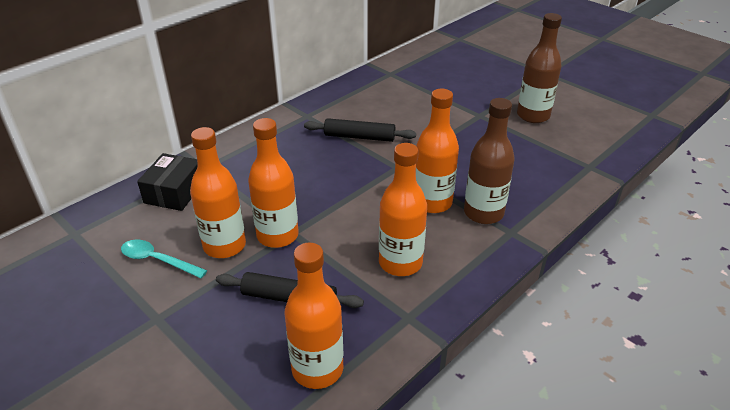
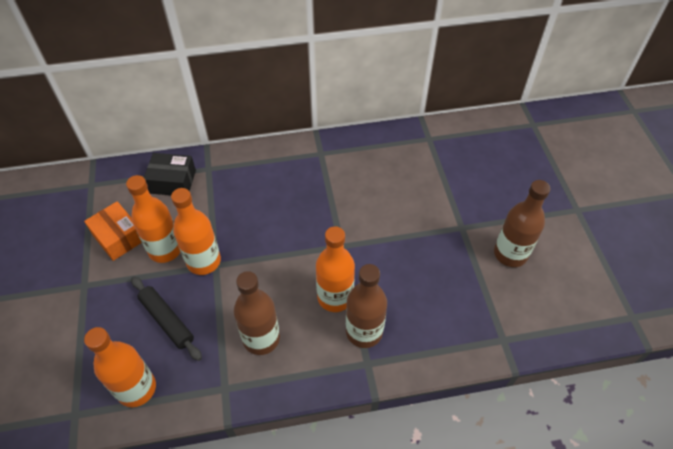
camera: 35 degrees right, 15 degrees up
(157, 260) = (118, 237): turquoise spoon -> orange box
(174, 192) = (172, 182): black box -> black box turned 45 degrees clockwise
(359, 137) = (340, 198): black rolling pin -> none
(400, 263) = (261, 338): orange bottle -> brown bottle

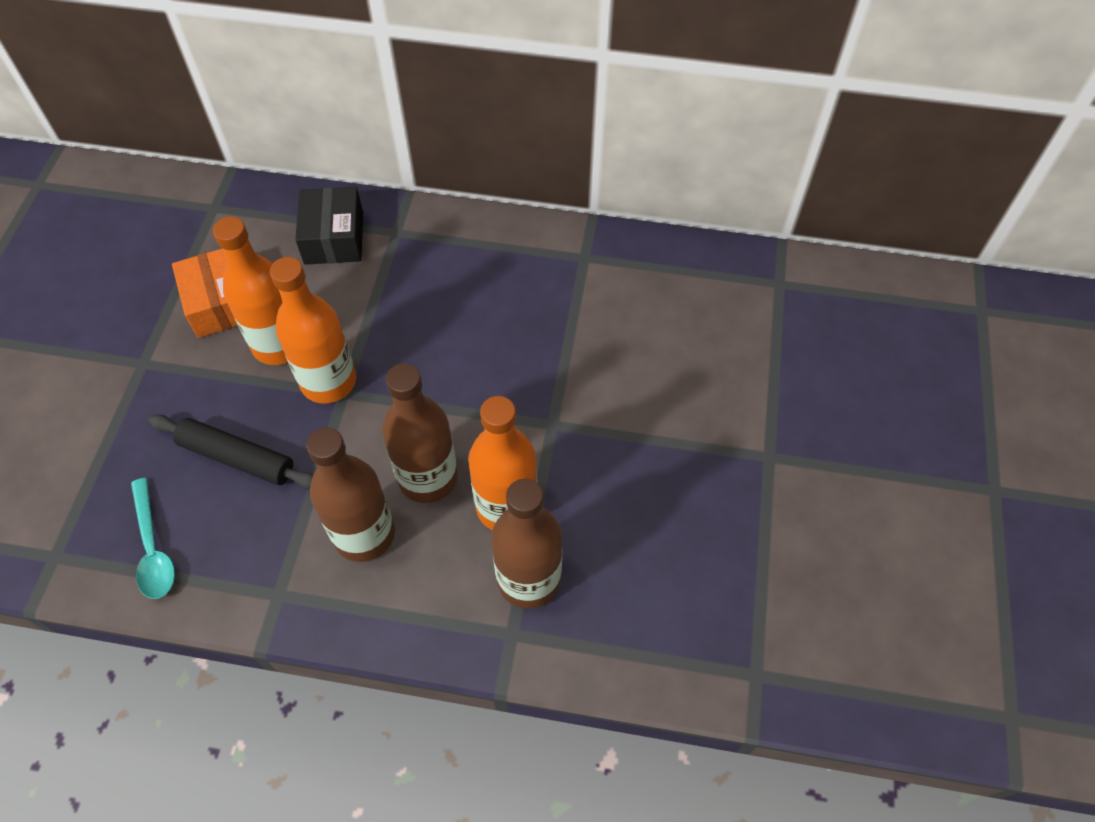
camera: 20 degrees right, 5 degrees up
(136, 388) = (153, 548): orange bottle -> turquoise spoon
(167, 321) = (237, 458): black rolling pin -> black rolling pin turned 45 degrees counterclockwise
(172, 182) = (334, 238): black box -> black box turned 60 degrees clockwise
(510, 254) = (835, 530): brown bottle -> brown bottle (428, 477)

